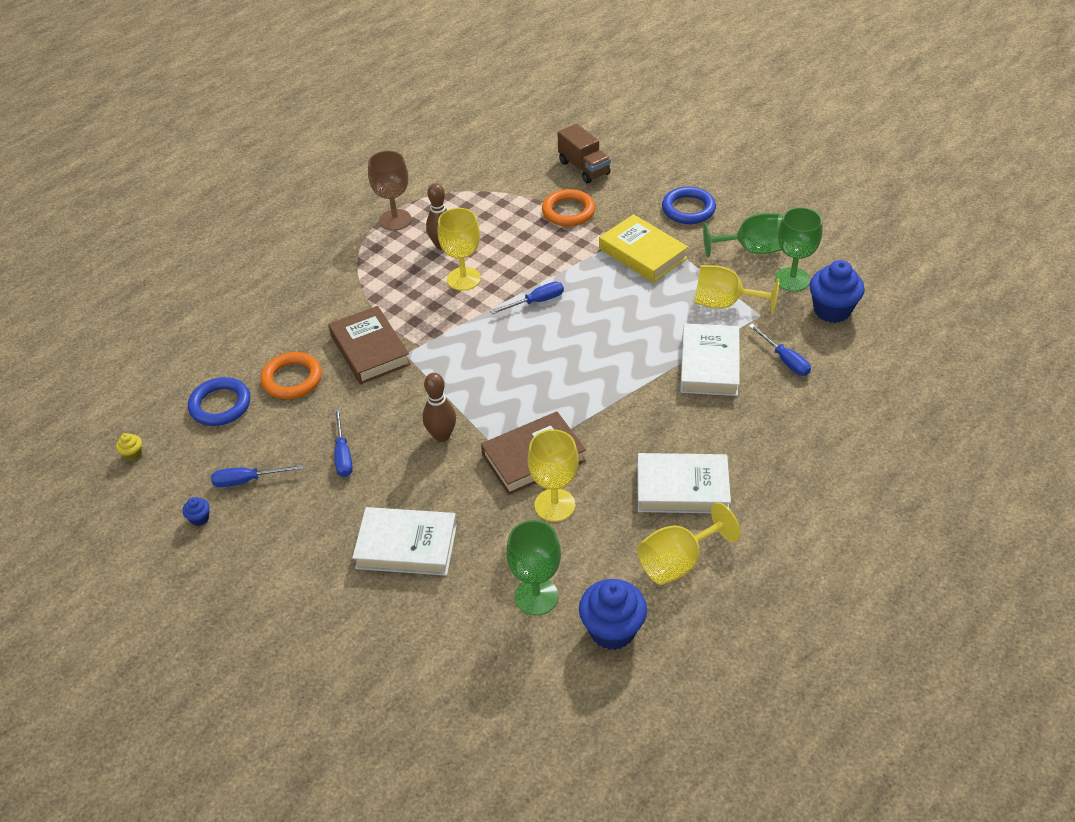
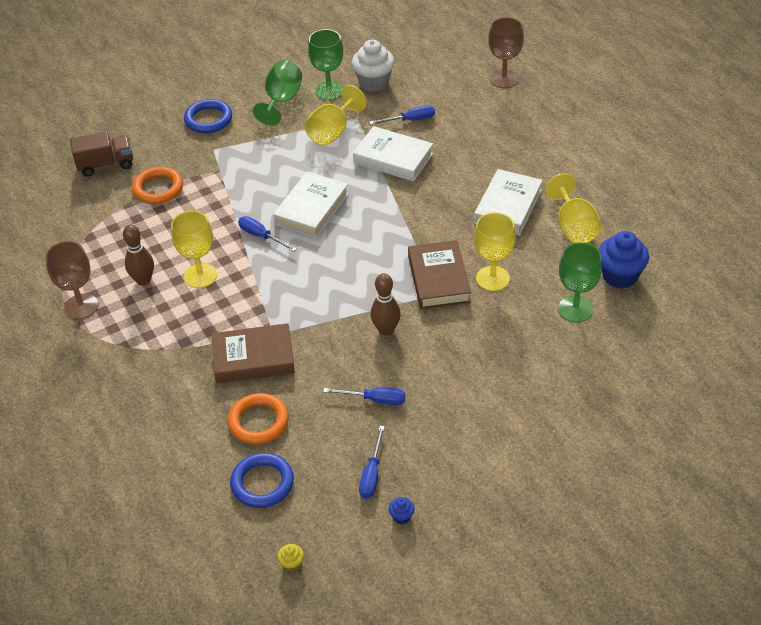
camera: 70 degrees left, 0 degrees up
(406, 546) = (495, 375): white book -> white book (311, 209)
(536, 302) = (261, 236): blue screwdriver -> blue screwdriver turned 45 degrees counterclockwise
(642, 253) = (244, 159): yellow book -> none
(832, 310) = (374, 82): blue cupcake -> white cupcake
(920, 423) = (504, 79): none -> brown goblet

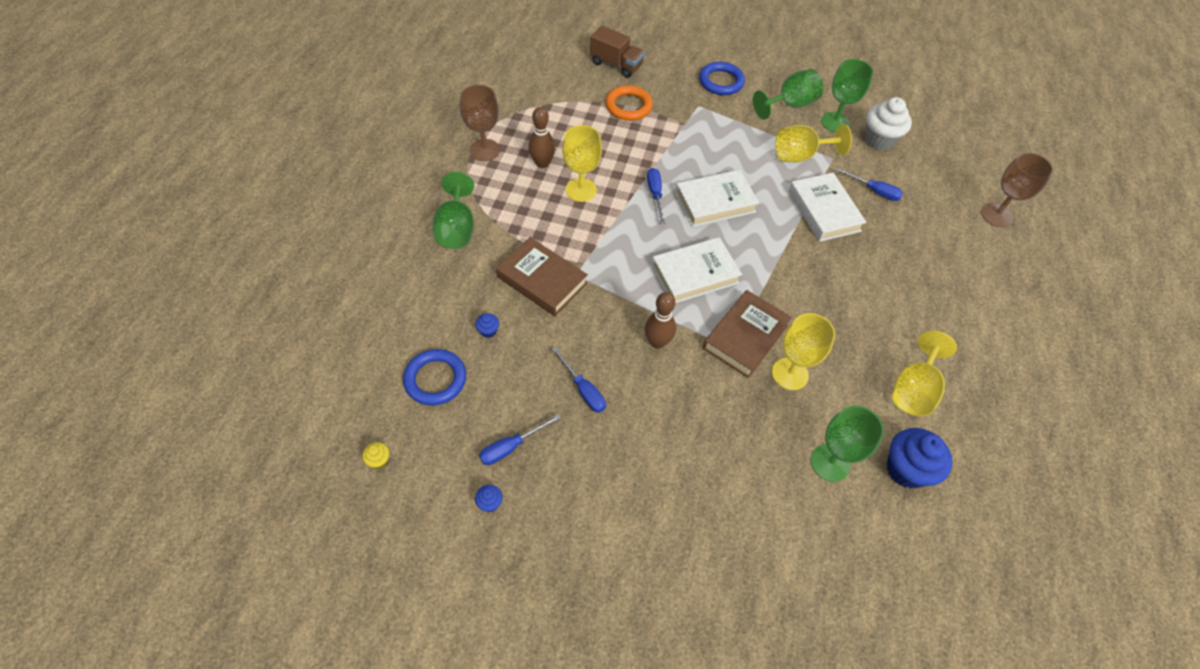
camera: 40 degrees right, 10 degrees up
(138, 377) = (456, 229): none -> green goblet
(258, 422) = (488, 331): orange ring -> blue cupcake
(508, 206) = (874, 324): white book -> white book (694, 274)

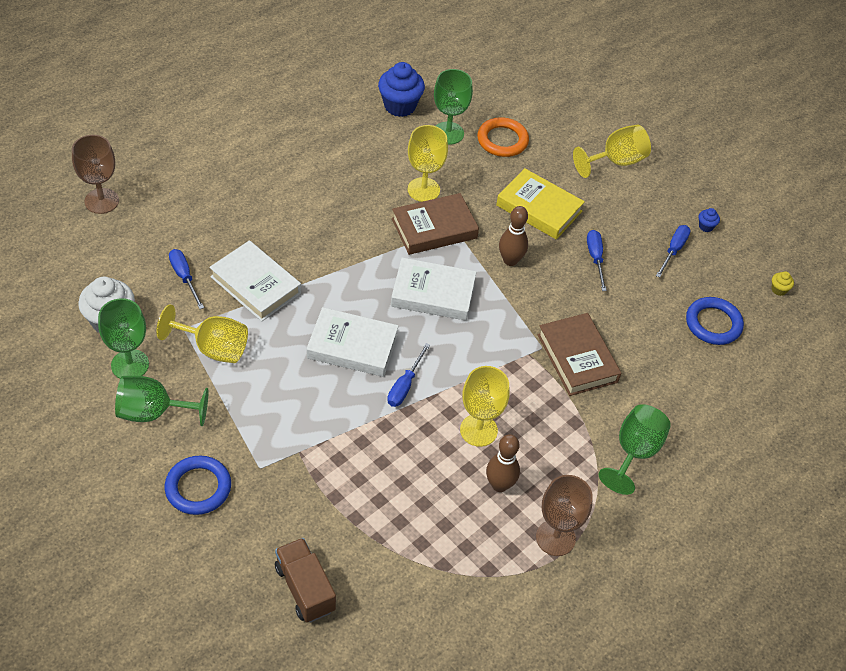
camera: 150 degrees left, 5 degrees down
(488, 331) = (650, 339): blue cupcake -> none
(511, 447) = (673, 250): blue screwdriver -> blue screwdriver turned 60 degrees counterclockwise
(628, 106) = (343, 512): orange ring -> orange ring (502, 140)
(673, 418) = (539, 208): none -> yellow book
(823, 211) = (256, 285): white book -> white book turned 60 degrees counterclockwise
(913, 390) = (341, 137): yellow goblet -> yellow goblet (616, 161)

